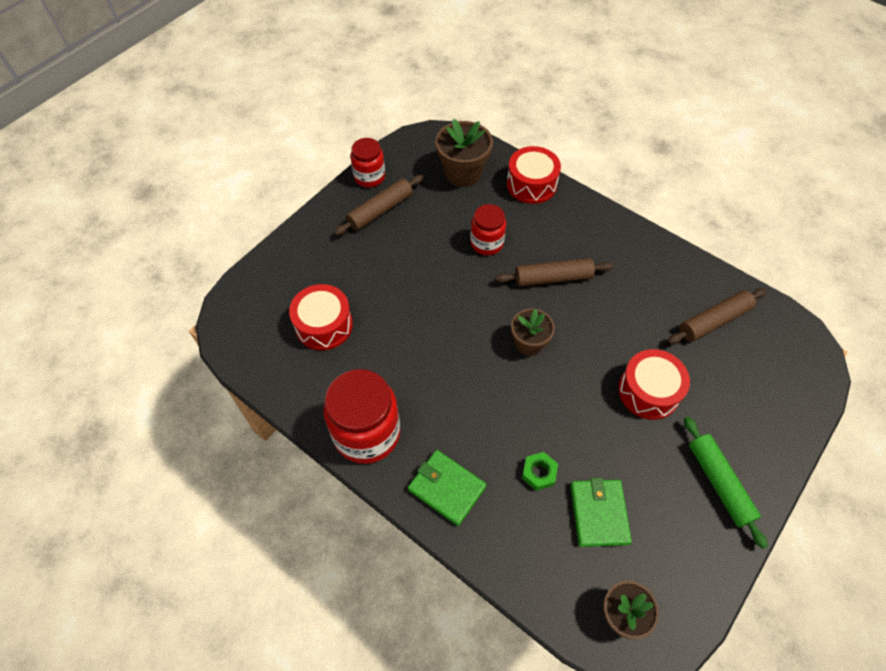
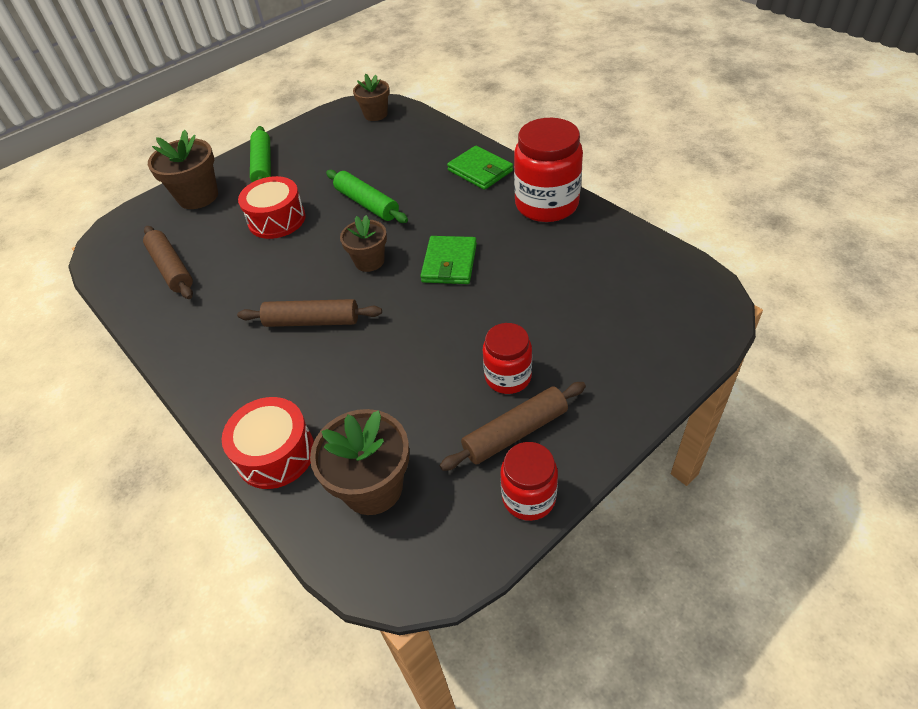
camera: 165 degrees left, 10 degrees down
(324, 325) = (593, 291): red drum -> none
(486, 243) = (375, 370): red jar -> red jar (508, 377)
(539, 473) = (401, 176): green nut -> none
(561, 422) = (367, 204): none -> green rolling pin
(599, 513) = (365, 154): green wallet -> green wallet (449, 263)
(714, 321) = (171, 268): brown rolling pin -> brown rolling pin turned 75 degrees clockwise
(761, 422) = (198, 196): none -> brown flower pot

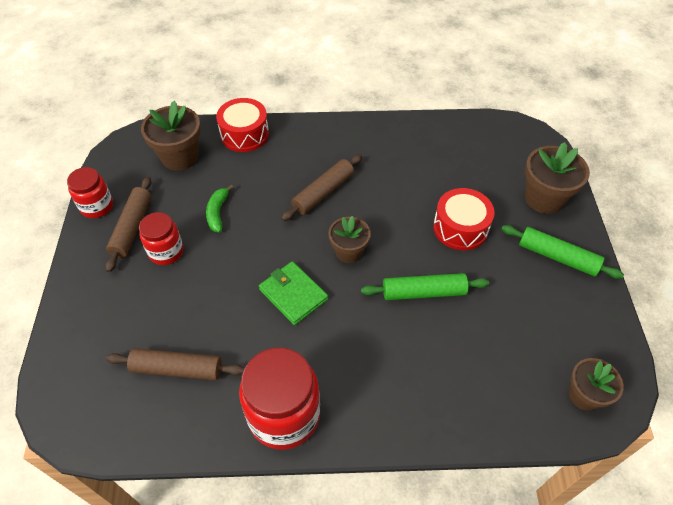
camera: 125 degrees right, 5 degrees up
(171, 268) = (457, 152): brown rolling pin -> brown rolling pin (177, 369)
(419, 378) = (218, 213): none -> green banana
(480, 170) = (387, 407): green wallet -> none

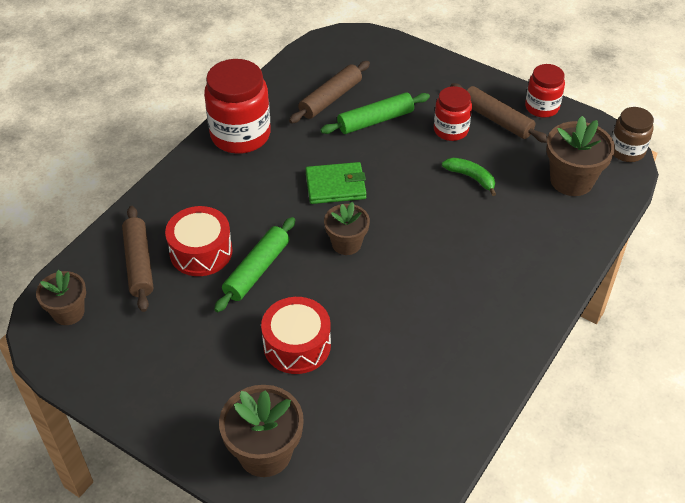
camera: 125 degrees right, 5 degrees down
(125, 140) = (627, 151): none -> brown jar
(244, 134) = (573, 242): red drum -> red drum (201, 252)
(323, 193) = (435, 263): brown rolling pin -> brown rolling pin (139, 264)
(557, 257) = (191, 402): green rolling pin -> green rolling pin (375, 120)

